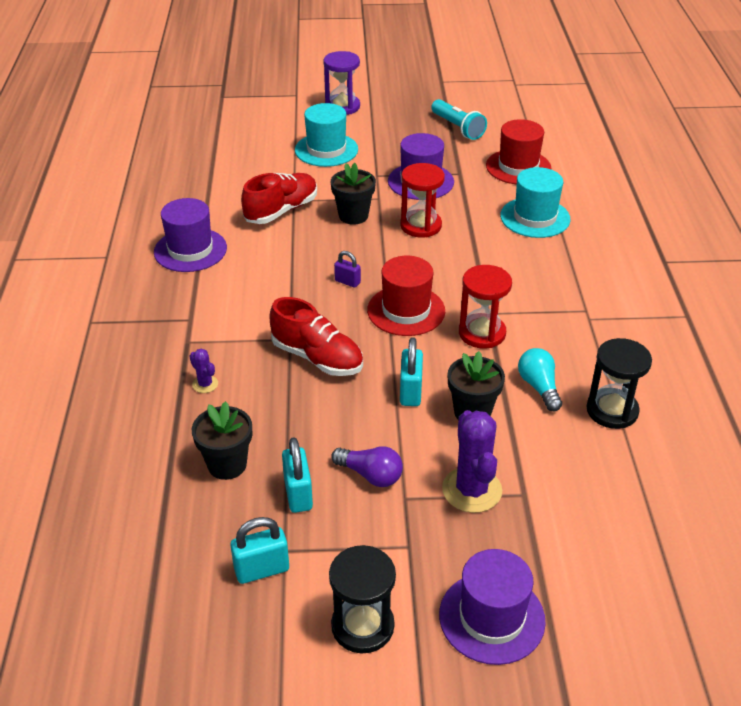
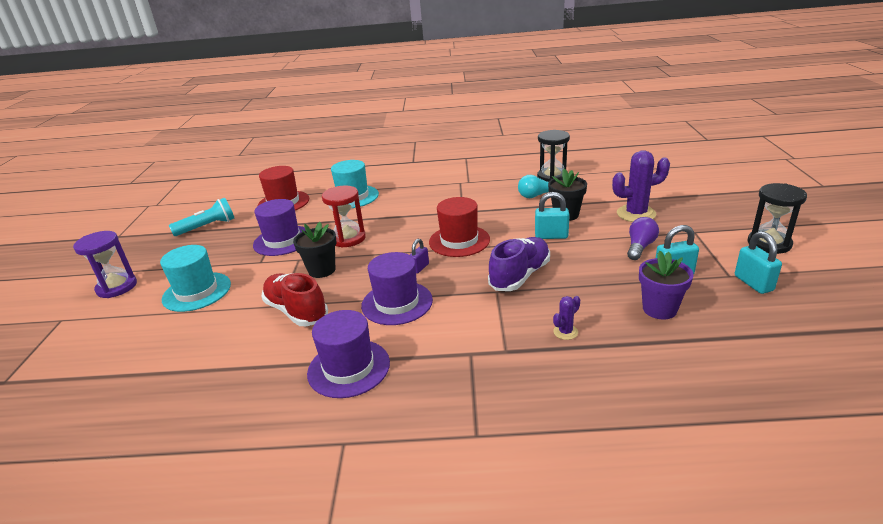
camera: 85 degrees left, 10 degrees down
(227, 465) = (659, 309): black flower pot -> purple flower pot
(317, 358) = (520, 276): red shoe -> purple shoe
(482, 333) = (485, 213): red hourglass -> none
(491, 617) = (730, 207): purple hat -> purple hat (397, 303)

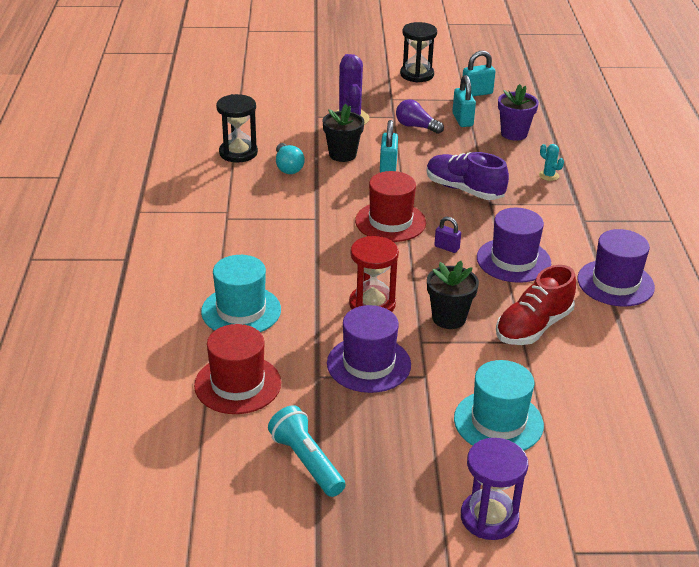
camera: 95 degrees left, 5 degrees up
(565, 332) = (548, 175): purple cactus -> turquoise cactus

